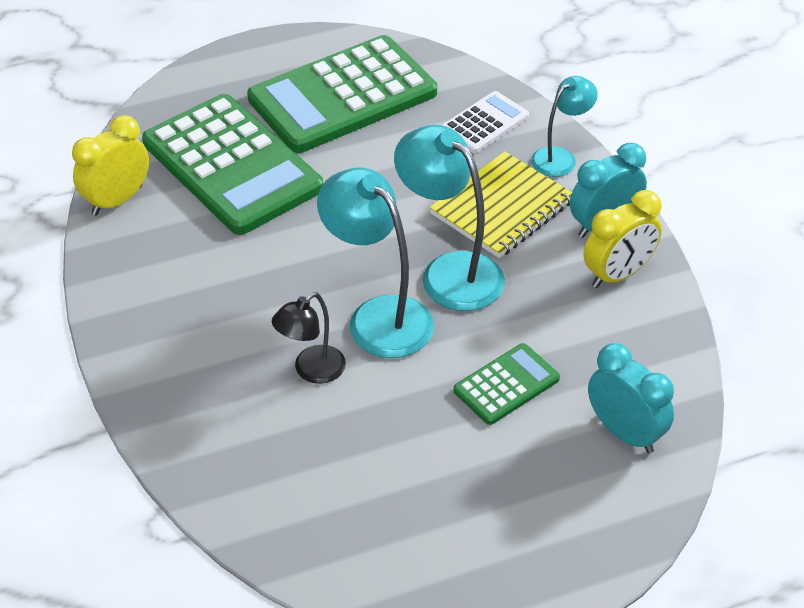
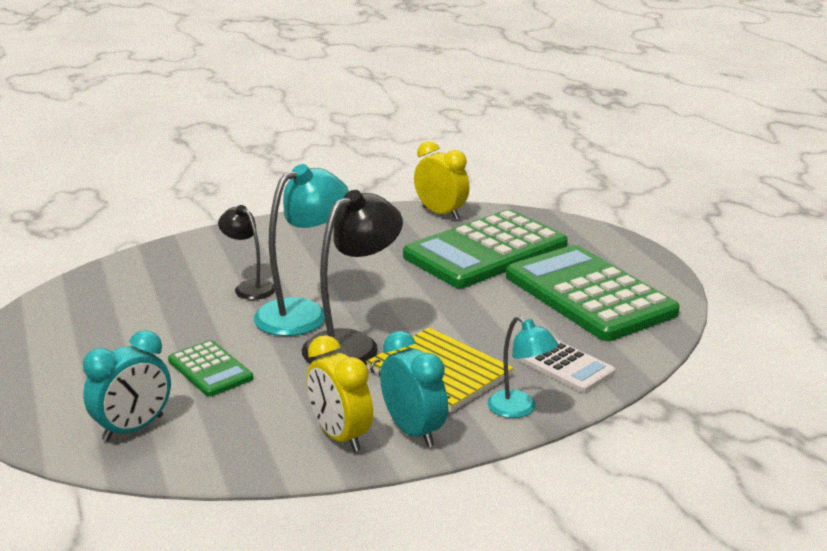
camera: 90 degrees right, 20 degrees down
(449, 272) = (352, 345): turquoise lamp -> black lamp

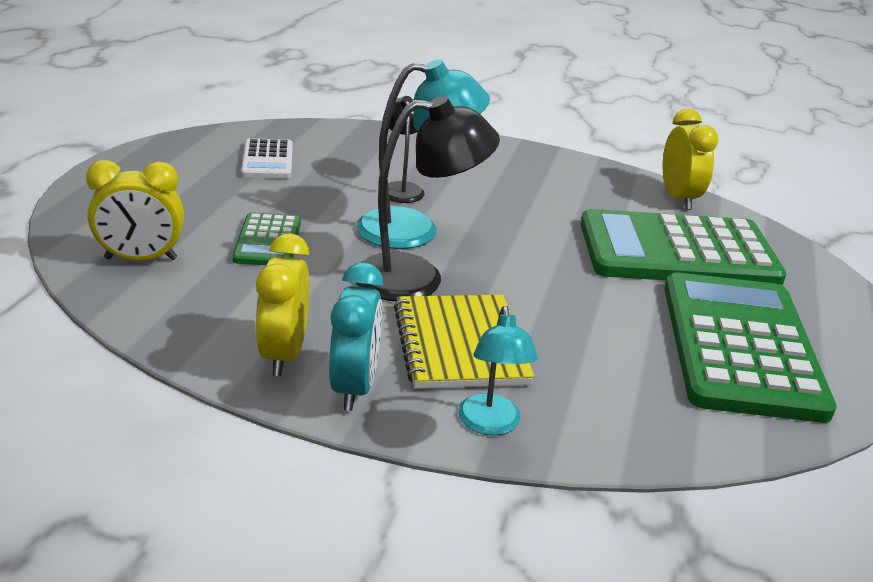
camera: 35 degrees right, 5 degrees up
(133, 428) = (141, 259): turquoise clock -> yellow clock
(566, 366) = (606, 408): white calculator -> white calculator (267, 160)

